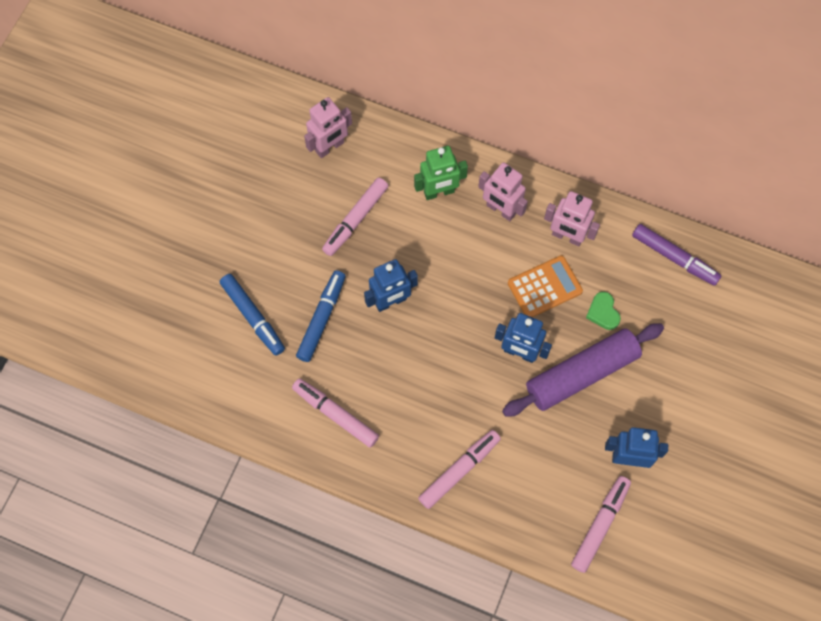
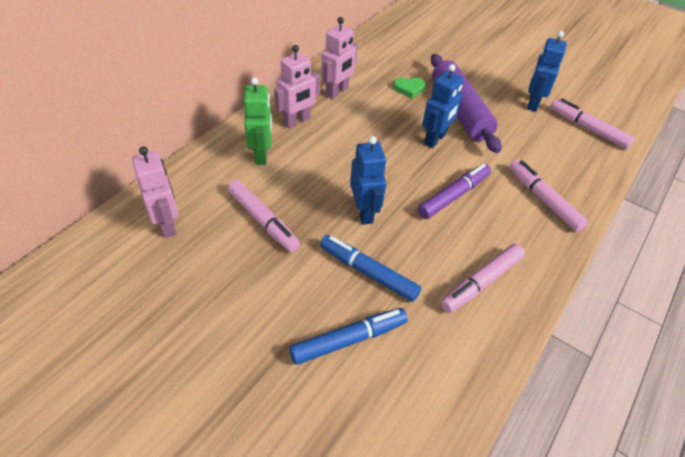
camera: 80 degrees left, 20 degrees down
(544, 287) = (378, 113): orange calculator -> none
(674, 258) = (374, 48): purple marker -> purple marker (453, 196)

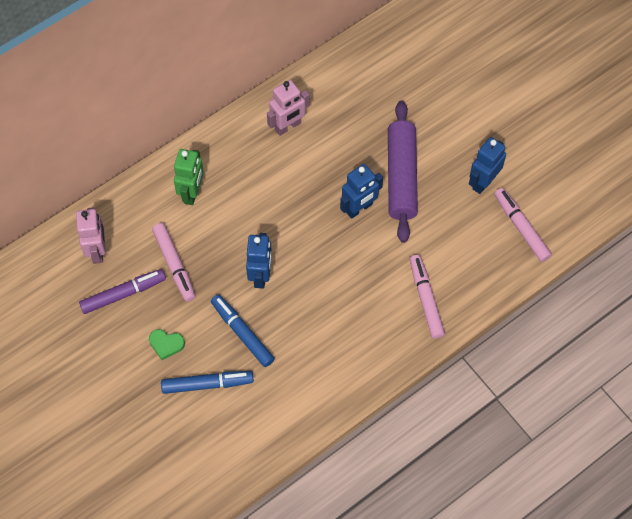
camera: 20 degrees right, 15 degrees up
(297, 121) = (236, 159): pink robot -> none
(409, 89) = (363, 136): green heart -> green heart (166, 344)
(453, 196) = (346, 276): purple marker -> purple marker (123, 294)
(481, 282) = (328, 364): pink marker -> none

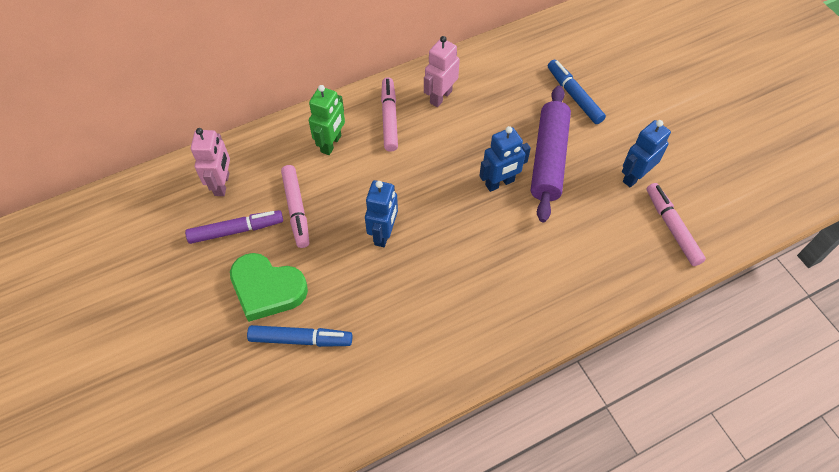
camera: 10 degrees right, 5 degrees down
(166, 344) = (267, 289): green heart -> green heart, size x2.00
(242, 333) = (351, 290): blue marker -> blue marker (574, 96)
(288, 126) = (440, 97): pink robot -> pink robot turned 150 degrees clockwise
(426, 299) = (558, 286): pink marker -> pink marker (389, 118)

